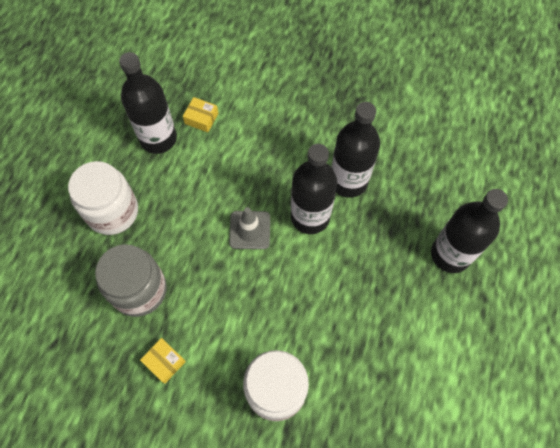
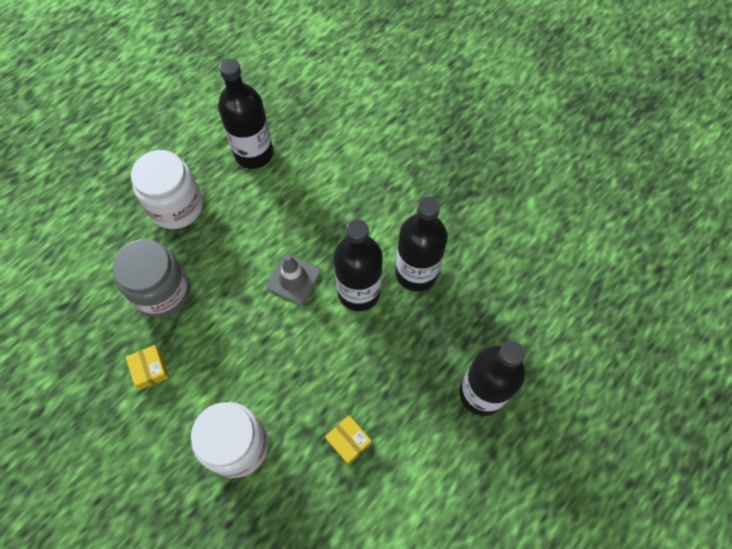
camera: 25 degrees right, 0 degrees up
(201, 118) = (304, 150): yellow box -> yellow box (348, 441)

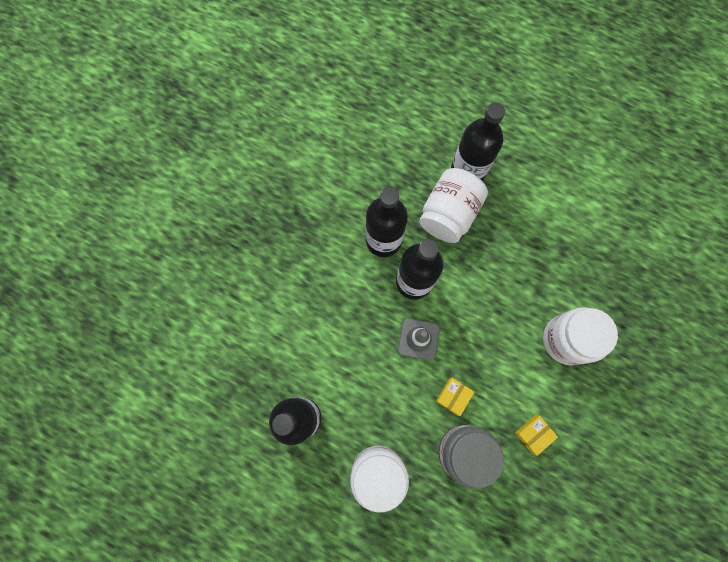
camera: 105 degrees left, 10 degrees up
(348, 441) = (534, 258): yellow box -> yellow box (453, 396)
(431, 354) = (448, 214): none -> white jar

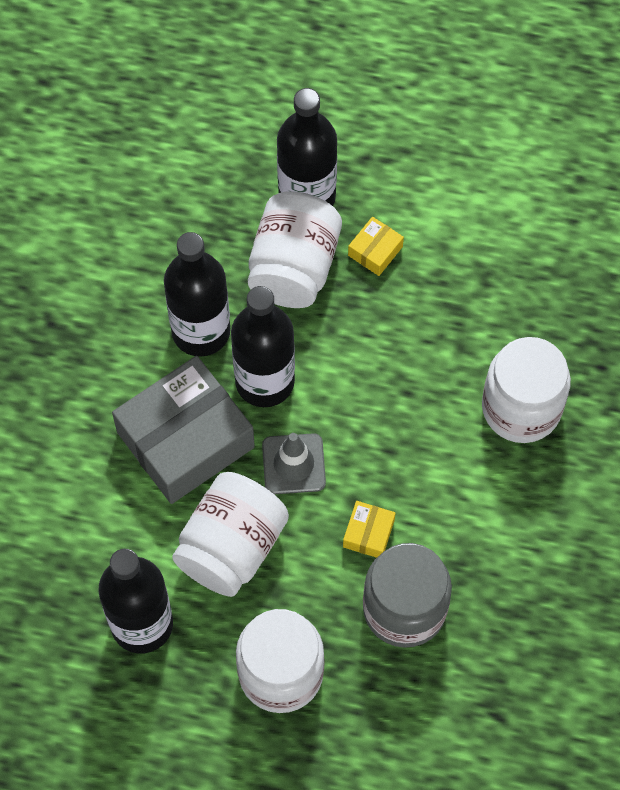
camera: 15 degrees left, 10 degrees down
(357, 306) = (185, 440): none -> grey box
(368, 382) = (231, 546): none -> white jar
(533, 434) = (503, 556): yellow box -> yellow box (375, 251)

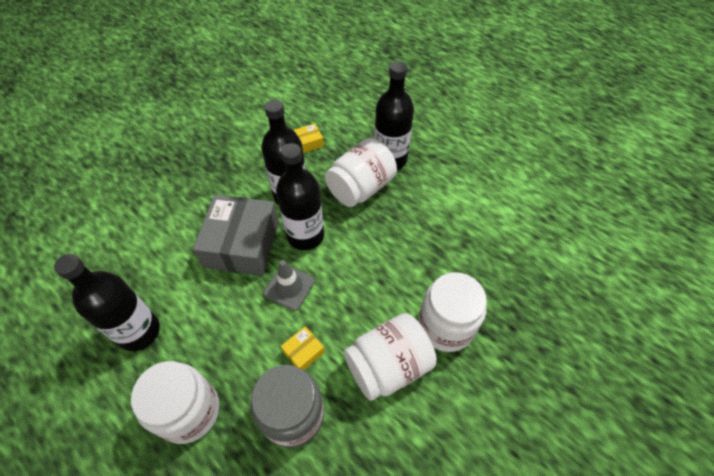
camera: 30 degrees right, 10 degrees down
(185, 440) = (242, 244): grey box -> grey box turned 75 degrees counterclockwise
(231, 546) = (221, 315): white jar -> white jar (388, 366)
(375, 251) = (410, 200): yellow box -> yellow box (309, 142)

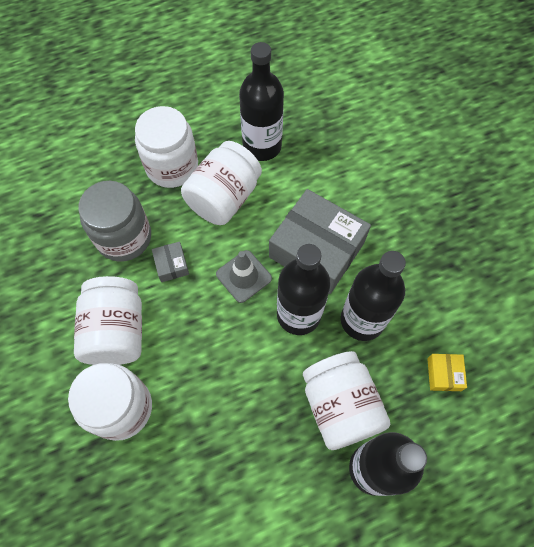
camera: 115 degrees right, 10 degrees up
(213, 339) = (224, 198): none -> white jar
(303, 352) = (171, 265): yellow box -> grey box

